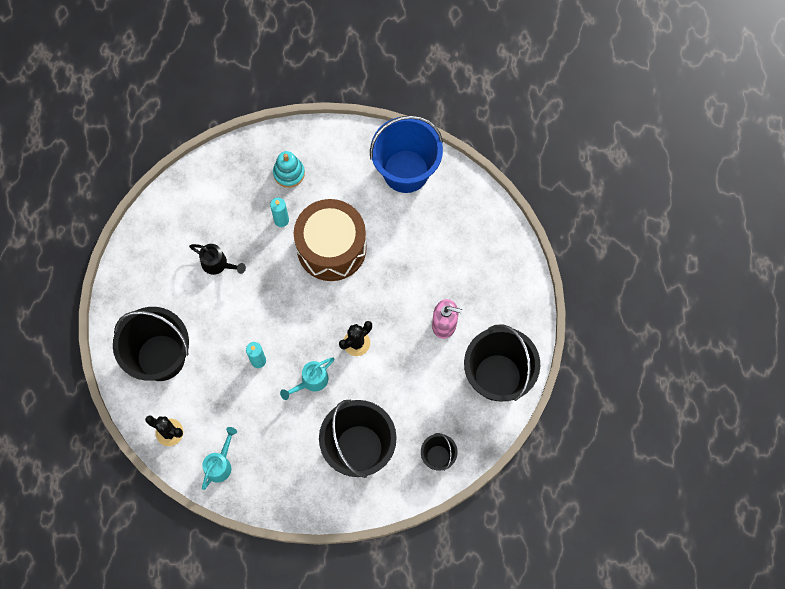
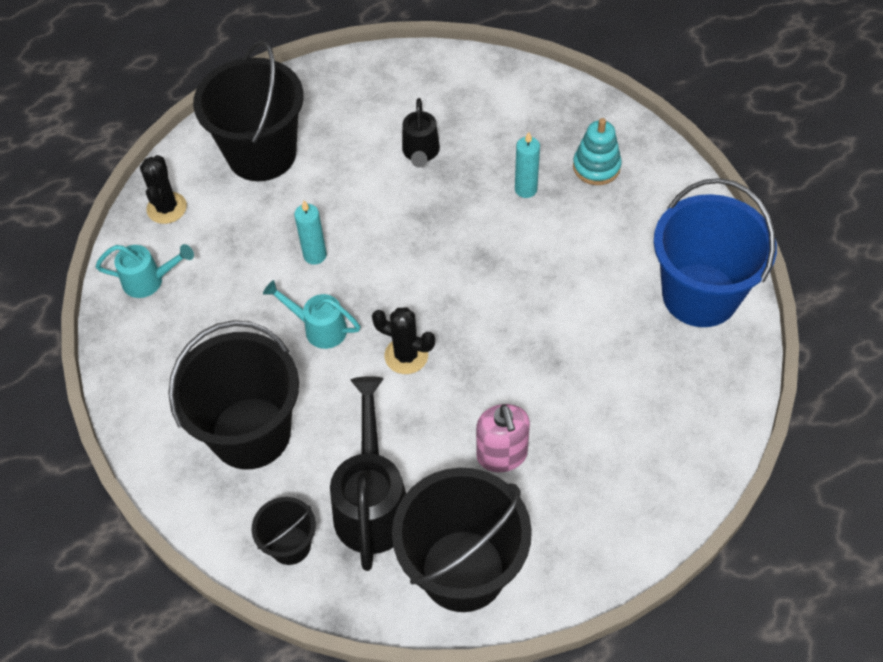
camera: 65 degrees right, 15 degrees down
(331, 247) = (525, 261): brown drum -> none
(436, 403) = (372, 503): none -> black watering can

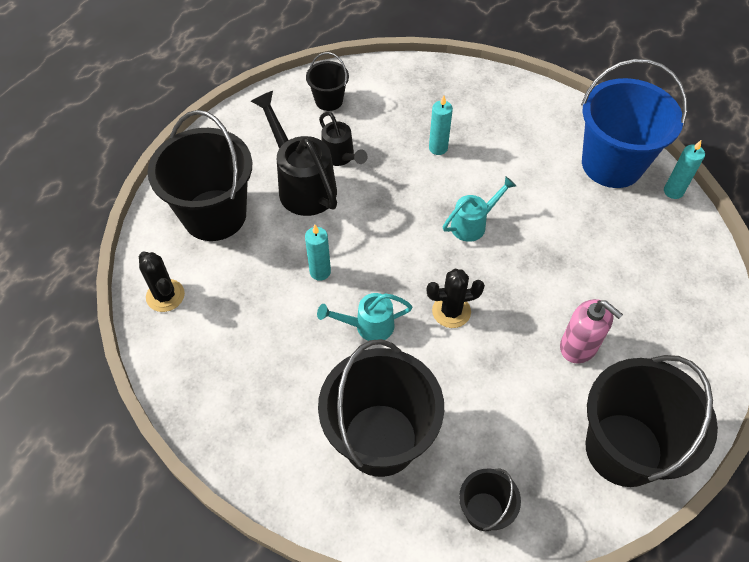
camera: 35 degrees left, 0 degrees up
(149, 281) = (196, 362): turquoise watering can -> turquoise watering can (473, 224)
(372, 503) = (518, 438): black watering can -> black watering can (302, 185)
(455, 89) = (329, 100): none -> black bucket
(596, 167) = (473, 110): turquoise stacking toy -> none
(744, 357) = (673, 191): none -> turquoise candle

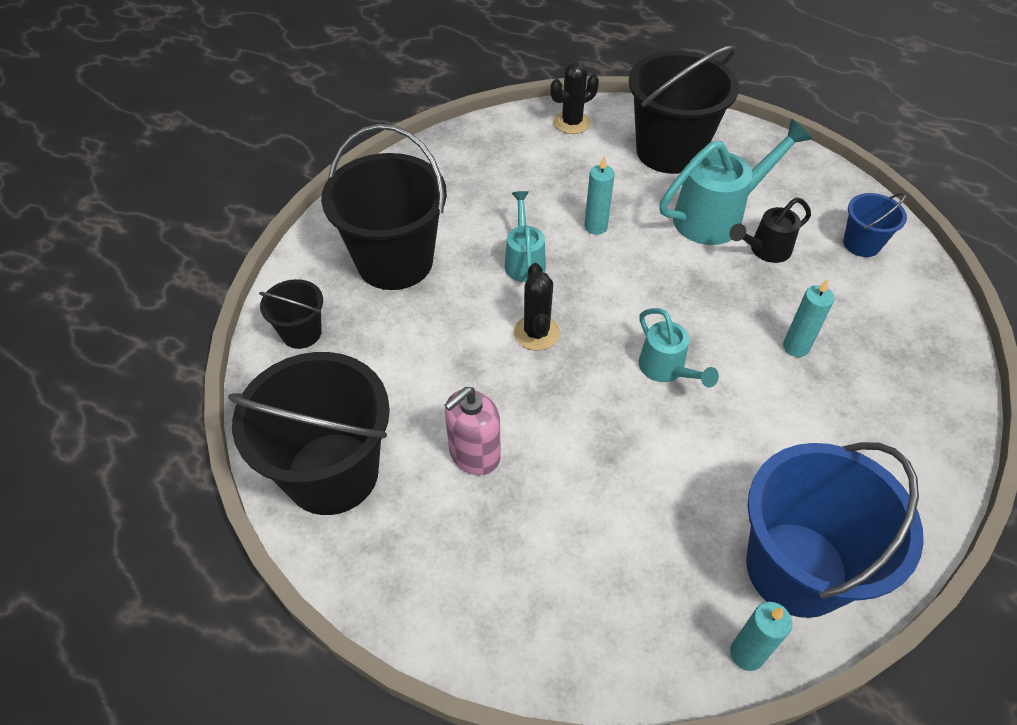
camera: 95 degrees right, 5 degrees down
(302, 185) = (717, 216): black watering can -> turquoise watering can
(329, 100) = (861, 244): black bucket -> blue bucket

